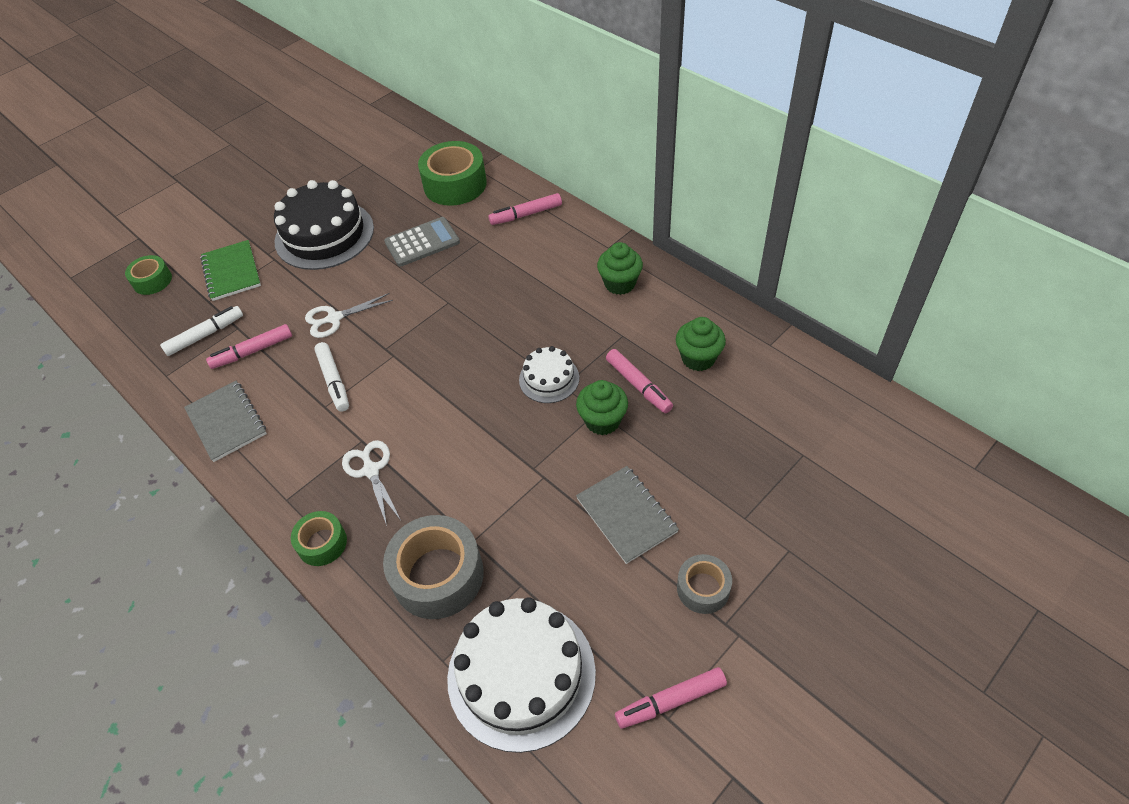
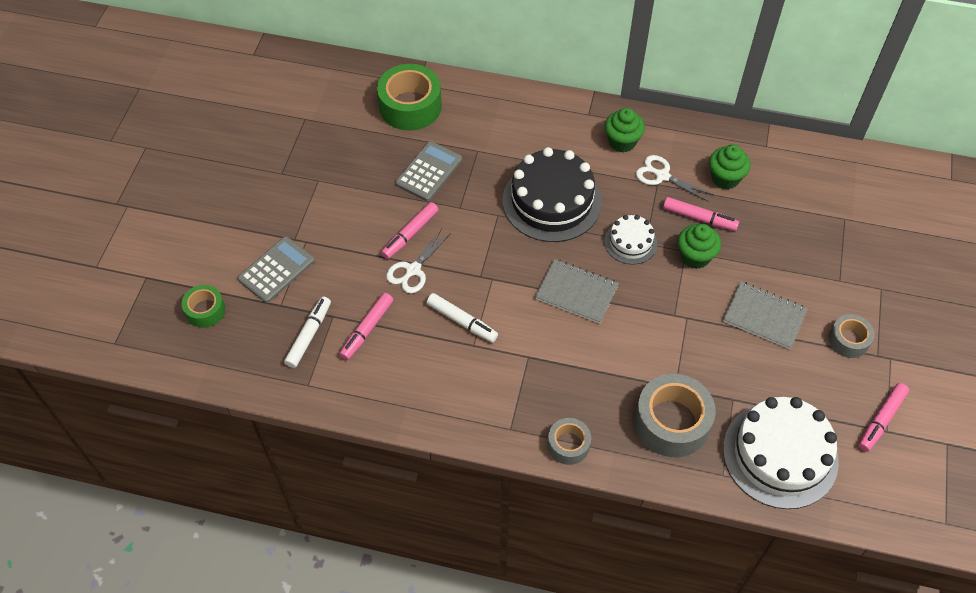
camera: 35 degrees left, 5 degrees up
(226, 422) = (402, 396): grey notebook -> grey notebook (576, 292)
(231, 272) = (276, 270): green notebook -> grey calculator
(322, 543) = (568, 445): green tape -> grey tape
(324, 234) = (332, 200): black cake -> black cake (551, 201)
(371, 470) = (557, 375): white scissors -> white scissors (662, 176)
(526, 214) = (497, 111): pink marker -> pink marker (410, 234)

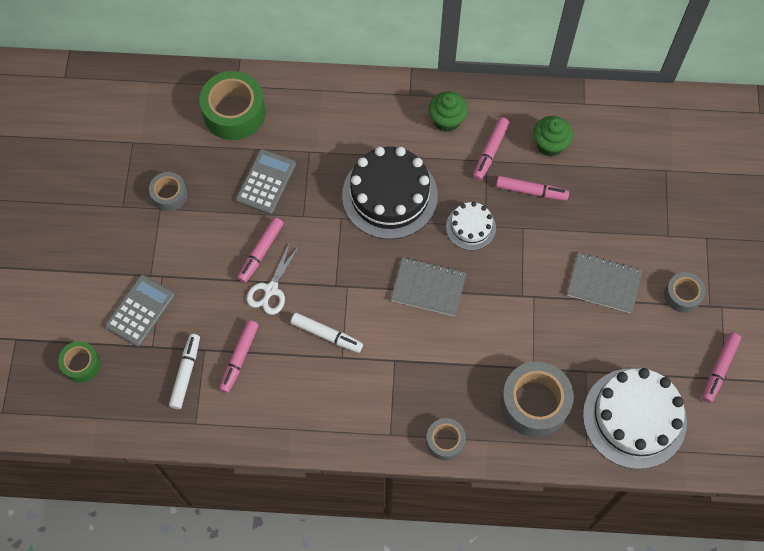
camera: 10 degrees left, 10 degrees up
(330, 169) = (169, 195): none -> grey tape
(662, 176) = (490, 151): white scissors -> pink marker
(695, 257) = (533, 232): green cupcake -> none

